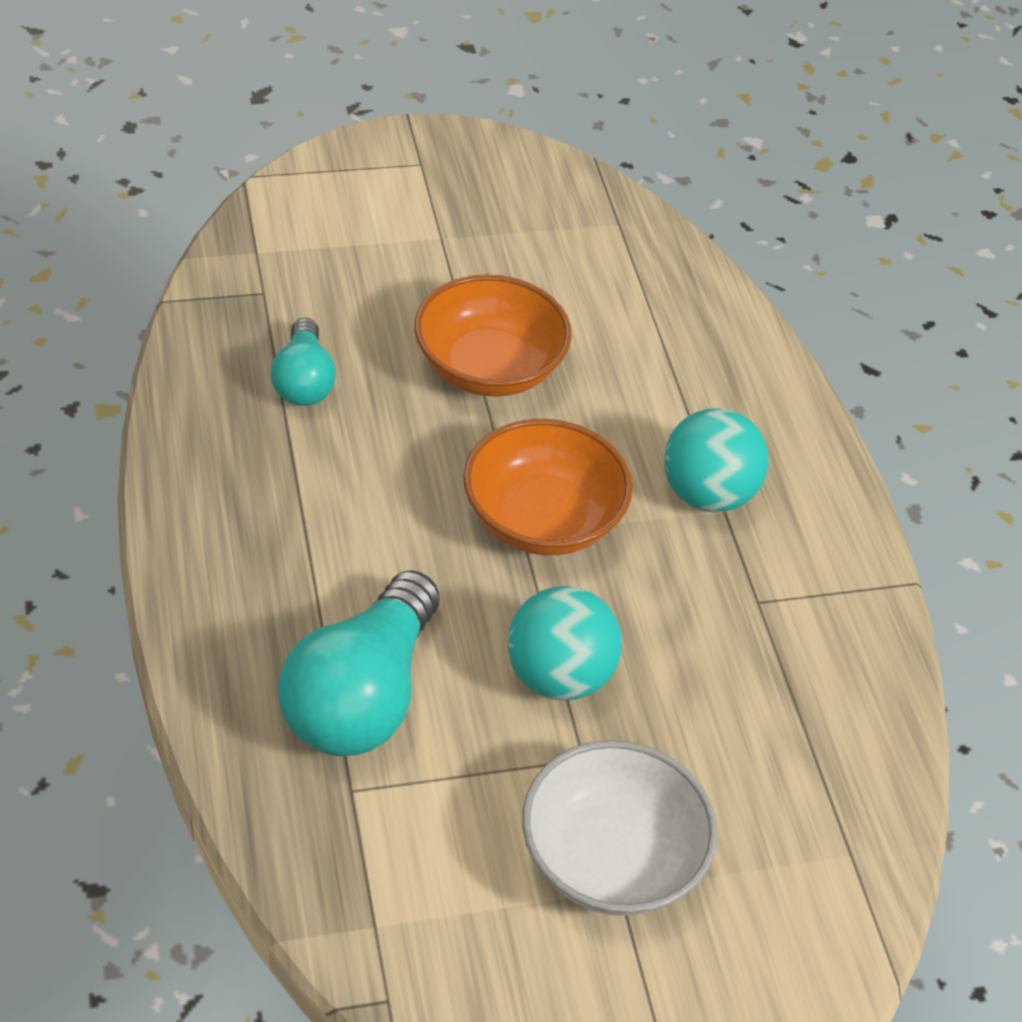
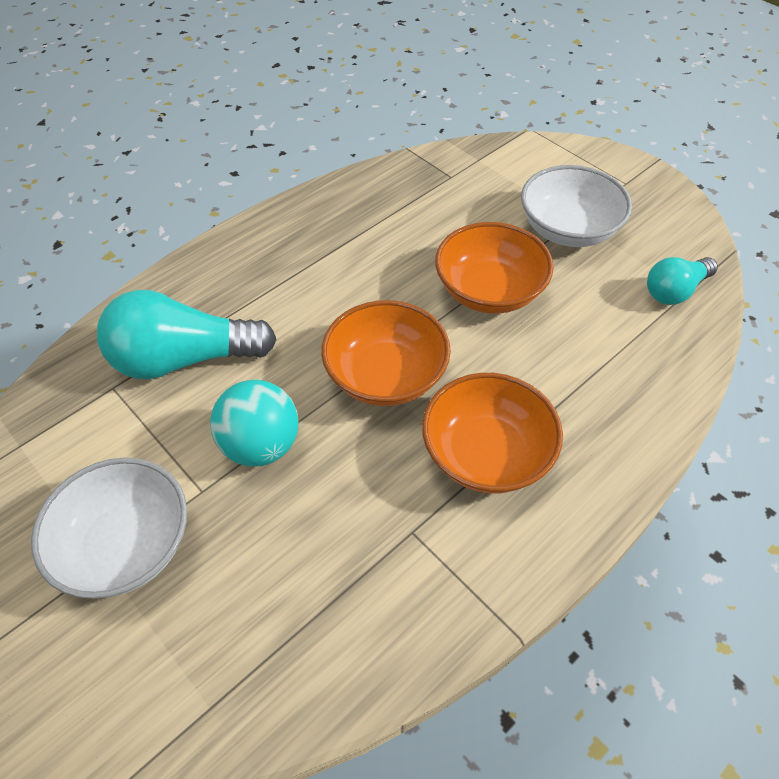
camera: 65 degrees right, 5 degrees up
(303, 381) = (400, 222): turquoise light bulb -> turquoise light bulb (675, 291)
(452, 251) = (568, 229): none -> white bowl
(707, 494) = (487, 454): turquoise ball -> orange bowl

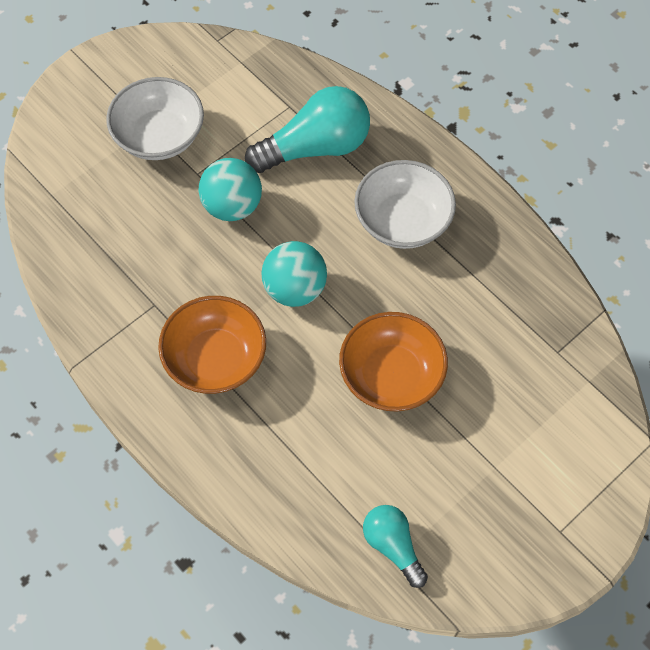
camera: 90 degrees right, 10 degrees up
(184, 359) = (315, 147): turquoise light bulb -> turquoise light bulb turned 75 degrees clockwise
(386, 375) = (295, 289): orange bowl -> turquoise ball
(568, 229) = (479, 458): white bowl -> white bowl (402, 221)

